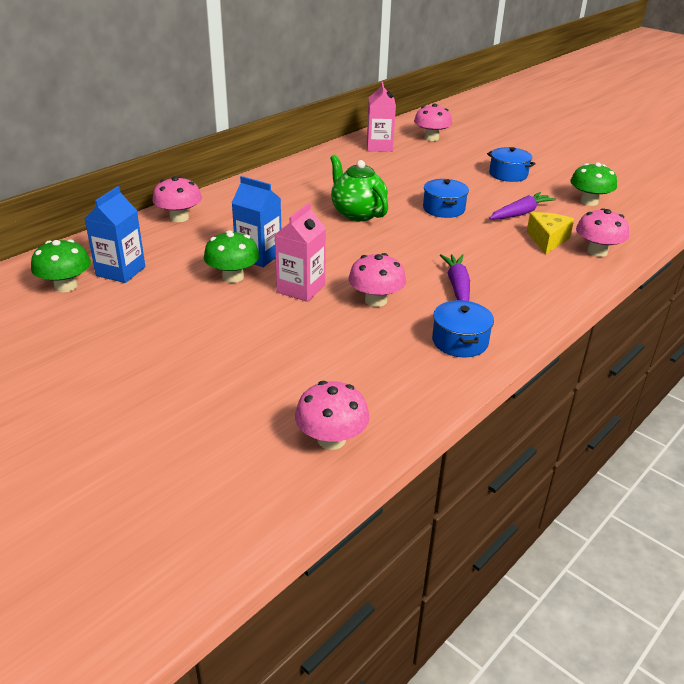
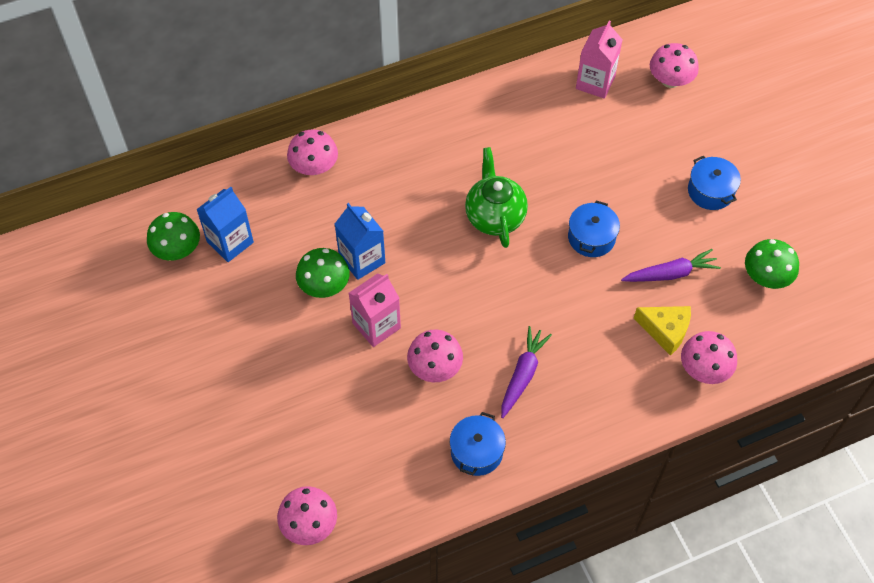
camera: 25 degrees right, 25 degrees up
(547, 240) = (665, 331): yellow cheese -> yellow cheese turned 75 degrees clockwise

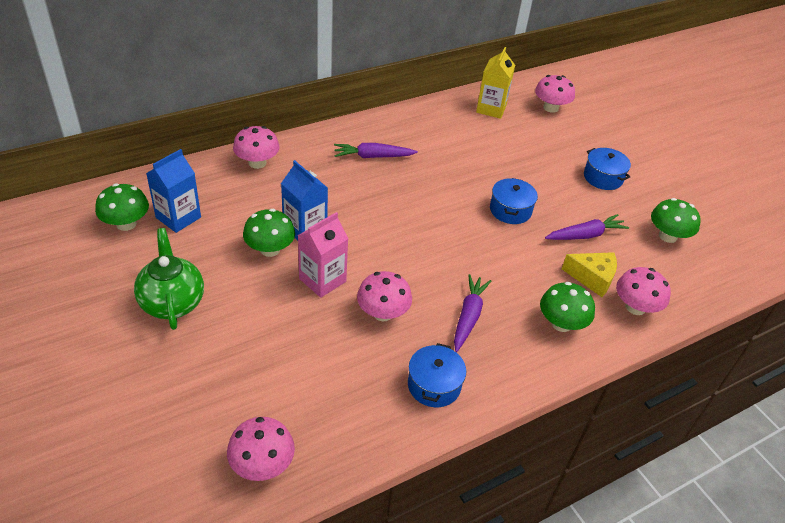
camera: 10 degrees left, 15 degrees down
(444, 158) = (373, 156): none -> purple carrot
(494, 216) = (422, 196): green teapot -> green teapot (172, 302)
(595, 82) = (491, 109): pink carton -> yellow carton
(619, 386) = (561, 323): none -> green mushroom

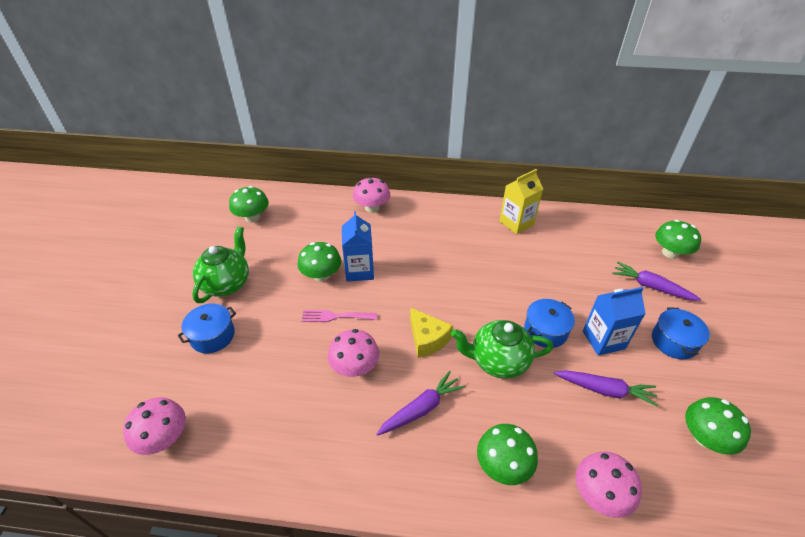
camera: 40 degrees right, 0 degrees up
(178, 217) = (286, 226): blue carton -> blue carton (603, 340)
(322, 280) = (335, 316): pink carton -> pink fork
(373, 156) = (462, 235): purple carrot -> purple carrot (651, 287)
(434, 385) = (337, 453): blue pot -> blue pot (212, 336)
(491, 109) = (605, 233): yellow carton -> yellow carton (516, 223)
(495, 251) = (498, 361): none -> green teapot
(551, 108) = (670, 253): pink mushroom -> green mushroom
(592, 278) = (575, 437): yellow cheese -> yellow cheese (427, 339)

